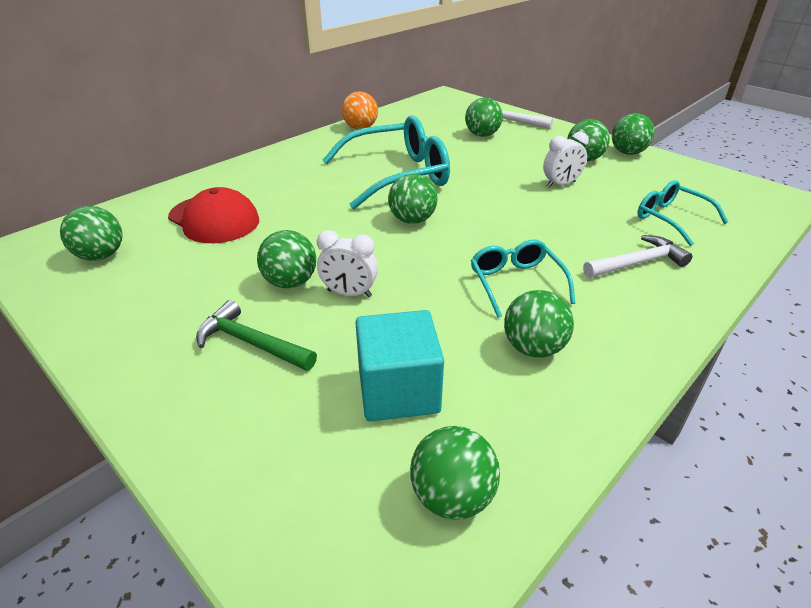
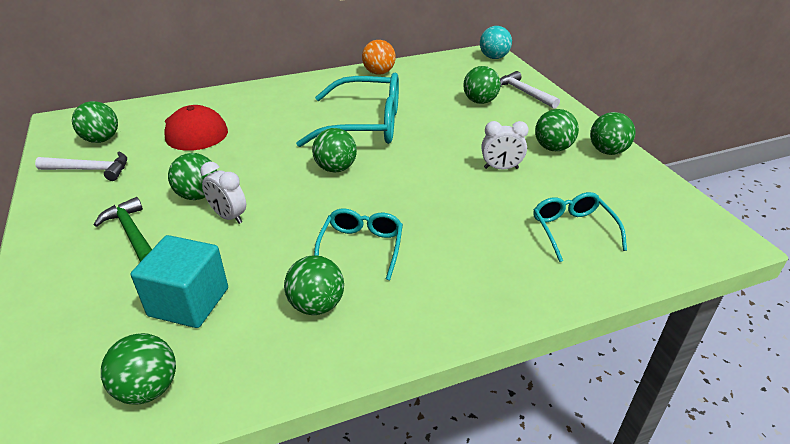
camera: 25 degrees right, 0 degrees up
(454, 98) = (494, 57): none -> turquoise ball
(637, 263) = (488, 262): white hammer -> white hammer (90, 170)

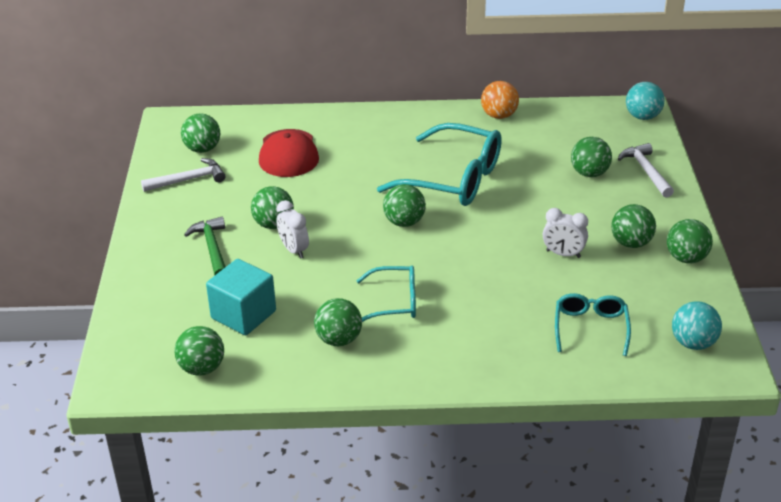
camera: 20 degrees right, 0 degrees up
(90, 170) = (188, 180): white hammer -> white hammer turned 45 degrees counterclockwise
(361, 248) = (394, 302): turquoise glasses -> turquoise glasses turned 60 degrees clockwise
(674, 223) = (693, 343): none -> turquoise ball

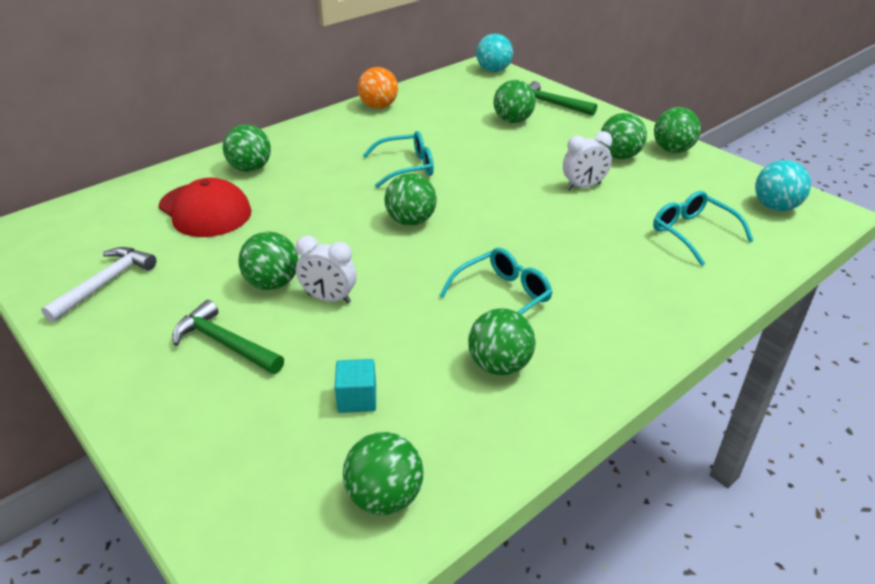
camera: 40 degrees left, 0 degrees up
(202, 149) = (89, 245): green ball -> green ball (250, 168)
(243, 314) = (357, 398): turquoise cube -> turquoise cube, size x0.53
(452, 179) = (405, 167): turquoise glasses -> turquoise glasses, size x0.55
(646, 171) = (552, 104): white hammer -> green hammer

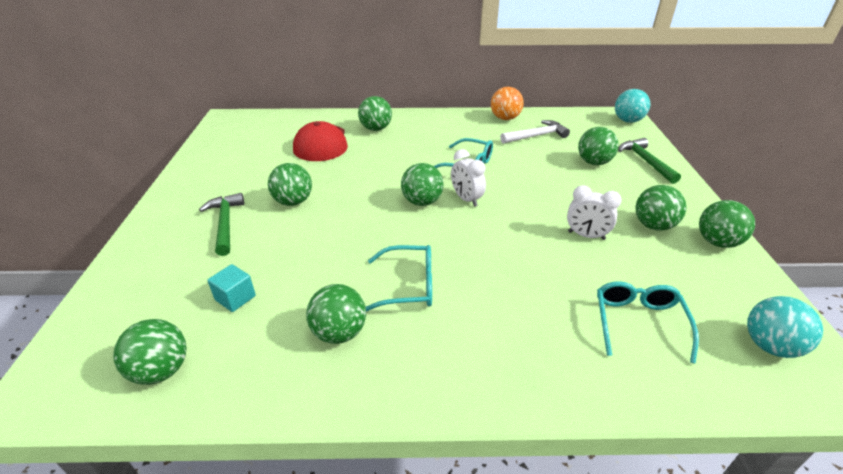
camera: 40 degrees right, 0 degrees up
(105, 284) = (224, 162): white hammer -> white hammer (536, 136)
(329, 298) = (308, 227): white clock -> white clock (466, 199)

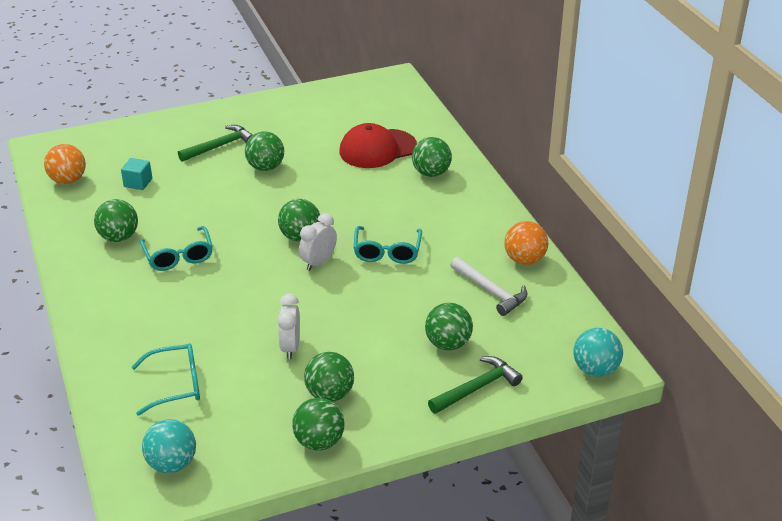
camera: 70 degrees right, 0 degrees up
(161, 370) = (68, 180): green ball -> orange ball

